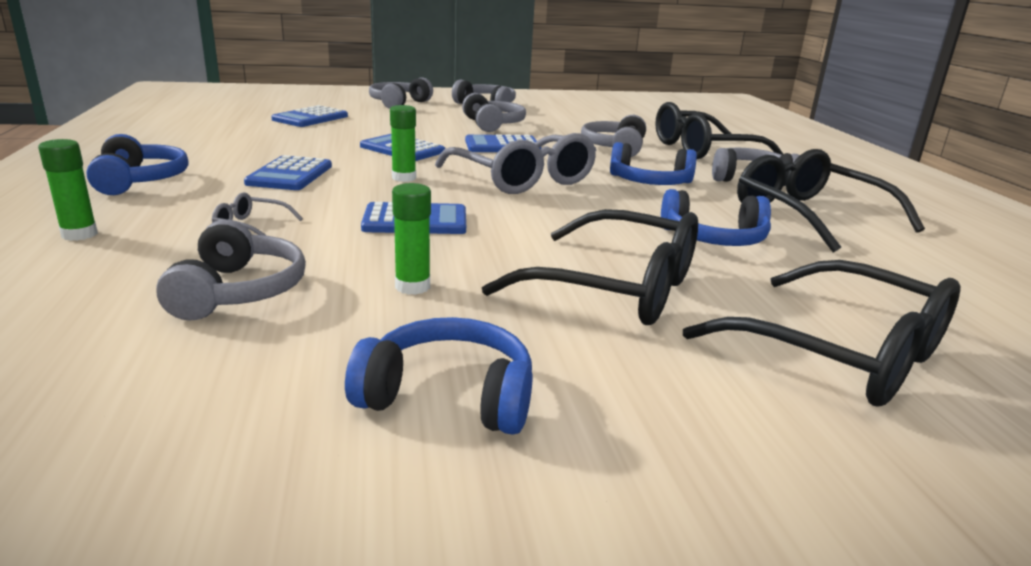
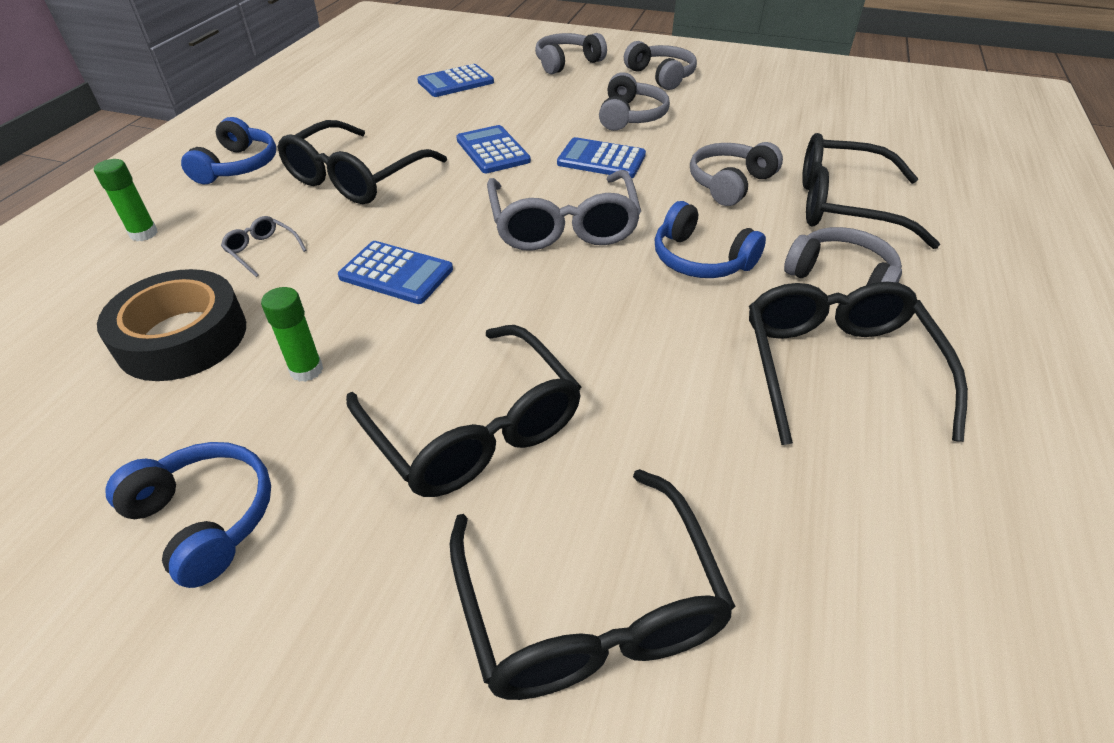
camera: 30 degrees right, 20 degrees up
(238, 291) = (182, 337): grey headphones -> black tape
(290, 175) = (356, 178): blue calculator -> black glasses
(404, 178) = (449, 201): green glue stick -> none
(713, 238) = (663, 379): blue headphones -> none

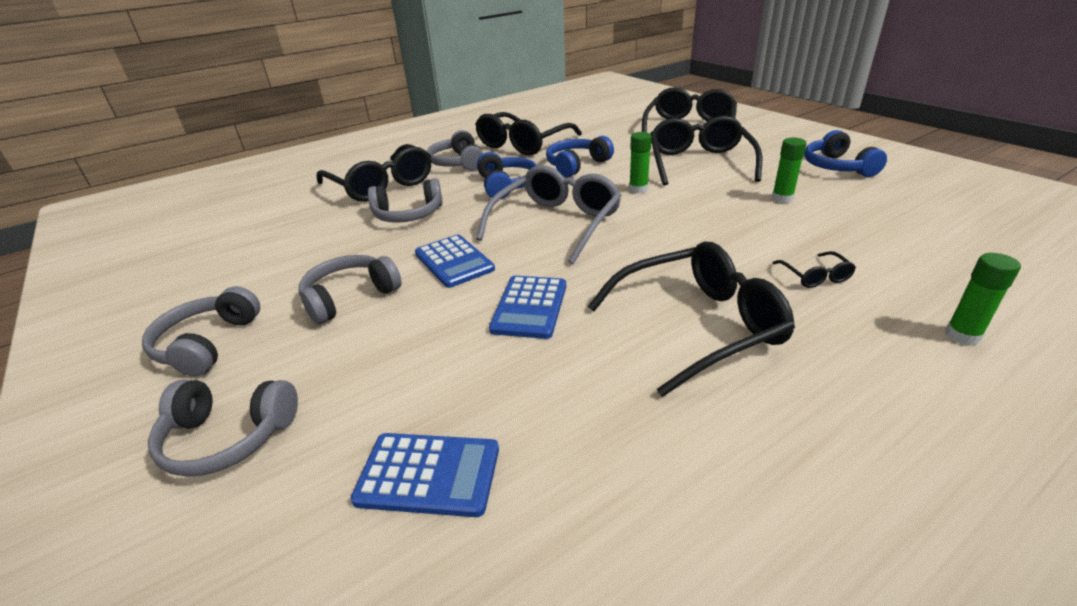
camera: 140 degrees left, 10 degrees down
(182, 337) = (875, 233): black tape -> none
(238, 166) = (860, 407): blue headphones -> blue headphones (577, 165)
(262, 251) = (815, 276): grey glasses -> black glasses
(396, 273) = (702, 229): blue calculator -> none
(522, 316) = (638, 189): none -> green glue stick

